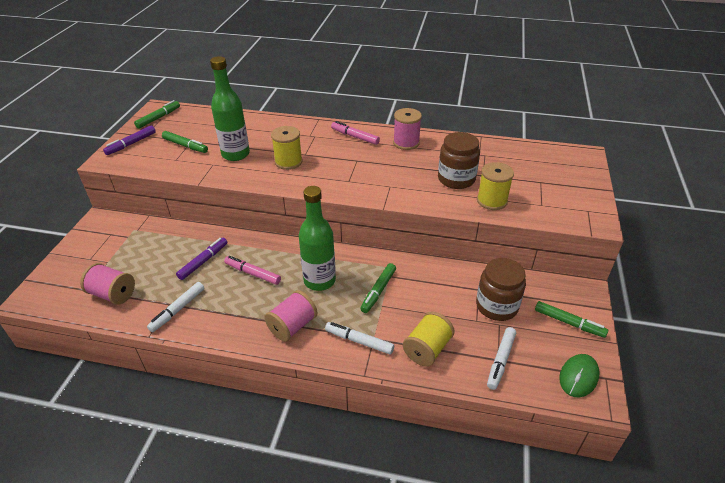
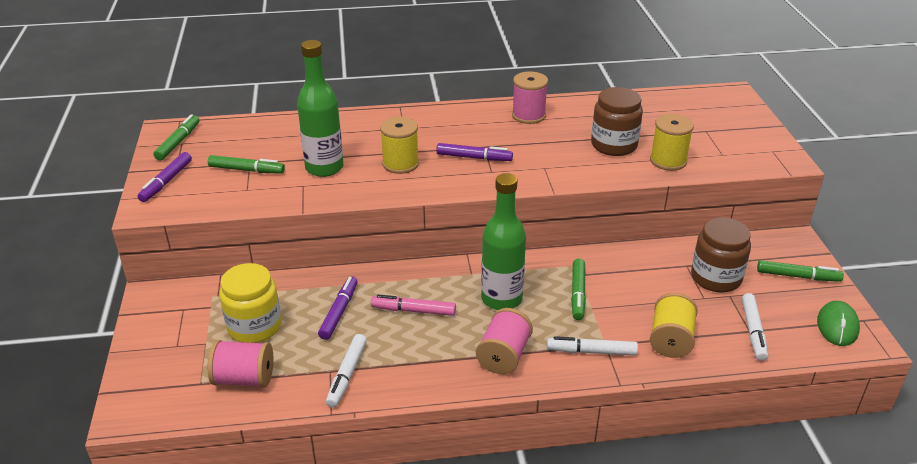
camera: 20 degrees left, 5 degrees down
(144, 258) = (254, 327): none -> yellow jar
(343, 167) = (473, 157): none -> purple marker
(355, 137) = (462, 119): pink marker -> none

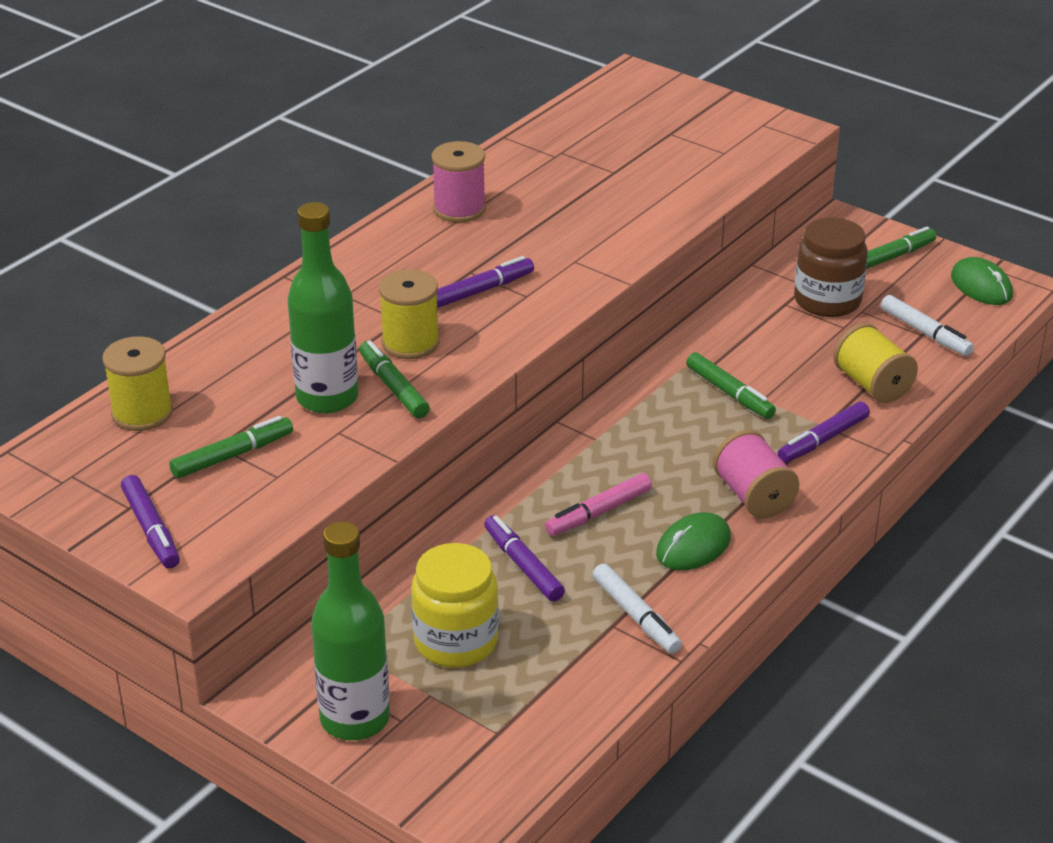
camera: 45 degrees left, 0 degrees up
(178, 142) = (66, 477): green marker -> green marker (393, 387)
(244, 379) = (538, 695): pink spool -> none
(431, 360) = (693, 546): none -> green mouse
(501, 299) = (666, 444): green bottle -> green bottle (355, 719)
(592, 351) = (823, 440): white marker -> purple marker
(614, 145) = (605, 197): brown jar -> none
(668, 161) = (684, 187): yellow spool -> yellow spool (142, 413)

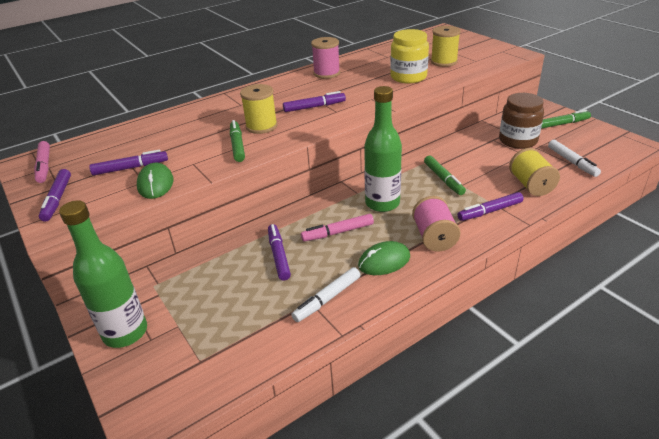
camera: 20 degrees right, 0 degrees up
(63, 474) = (44, 166): none -> pink marker
(142, 413) = (107, 143): yellow spool -> yellow spool (444, 62)
(232, 456) = (130, 168): green marker -> purple marker
(327, 398) = (200, 146): green bottle -> green bottle (382, 203)
(456, 641) = (213, 294): yellow jar -> yellow jar (408, 77)
(635, 615) = (328, 298): white marker -> white marker turned 60 degrees clockwise
(981, 286) = (613, 142): green mouse -> green mouse (155, 184)

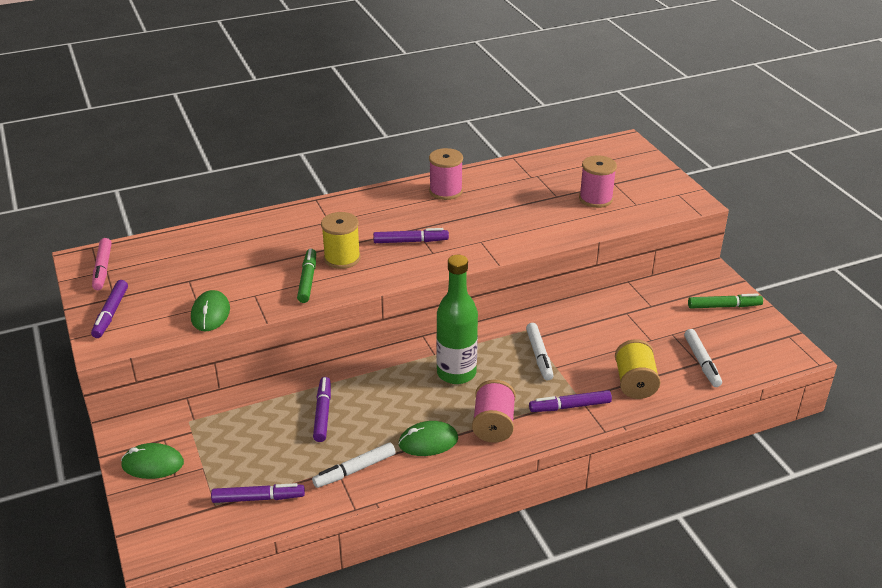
camera: 10 degrees right, 0 degrees up
(125, 332) = (152, 464): green bottle -> green mouse
(130, 168) = (189, 288): purple marker -> purple marker (258, 498)
(338, 232) = (394, 399): pink marker -> none
(408, 77) = (540, 216): yellow jar -> none
(443, 179) = (539, 355): green marker -> white marker
(444, 62) = (595, 199): yellow spool -> pink spool
(518, 140) = (655, 320): brown jar -> none

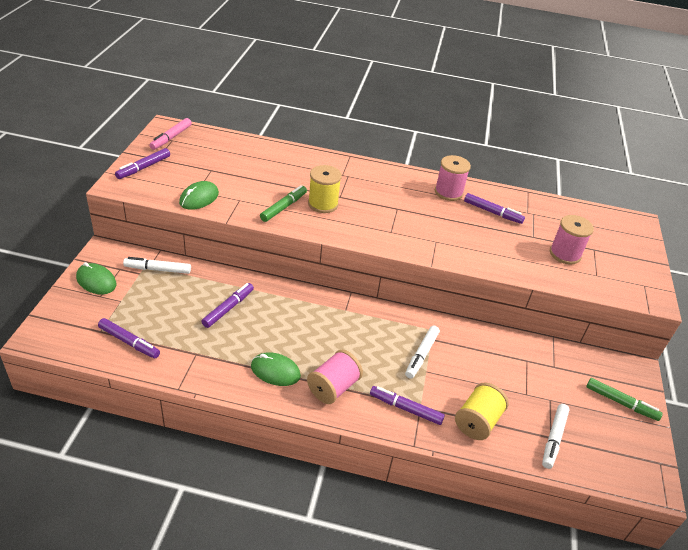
camera: 30 degrees right, 5 degrees up
(355, 470) = (207, 361): white marker -> white marker (158, 269)
(410, 241) = (383, 216): purple marker -> purple marker (492, 212)
(456, 373) = (346, 332): green bottle -> none

